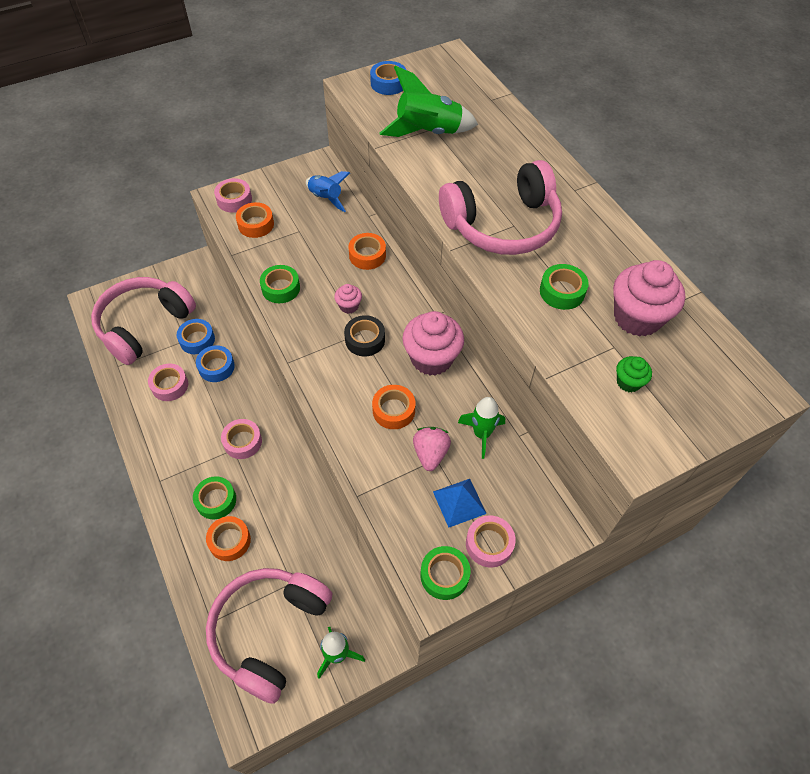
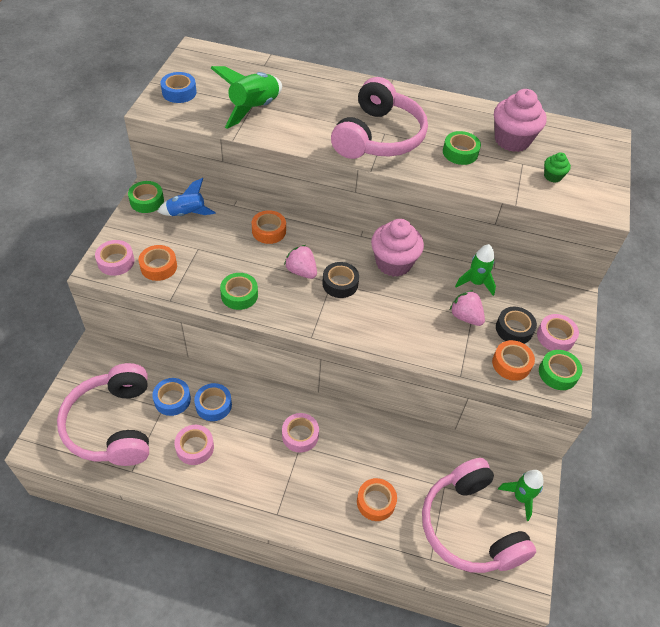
camera: 50 degrees left, 5 degrees down
(216, 500) = (333, 487): green tape -> green tape (147, 201)
(349, 306) = (301, 271): pink cupcake -> pink strawberry
(393, 410) = (413, 310): orange tape -> orange tape (511, 364)
(459, 502) = (514, 329): blue pyramid -> black tape

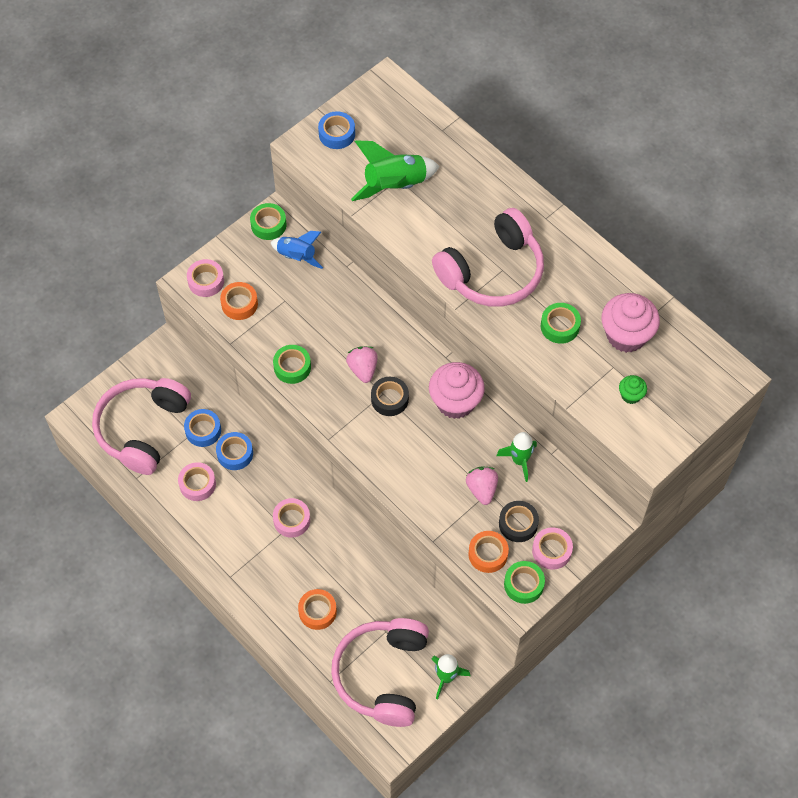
camera: 35 degrees right, 10 degrees up
(269, 231) = (361, 311): orange tape -> none

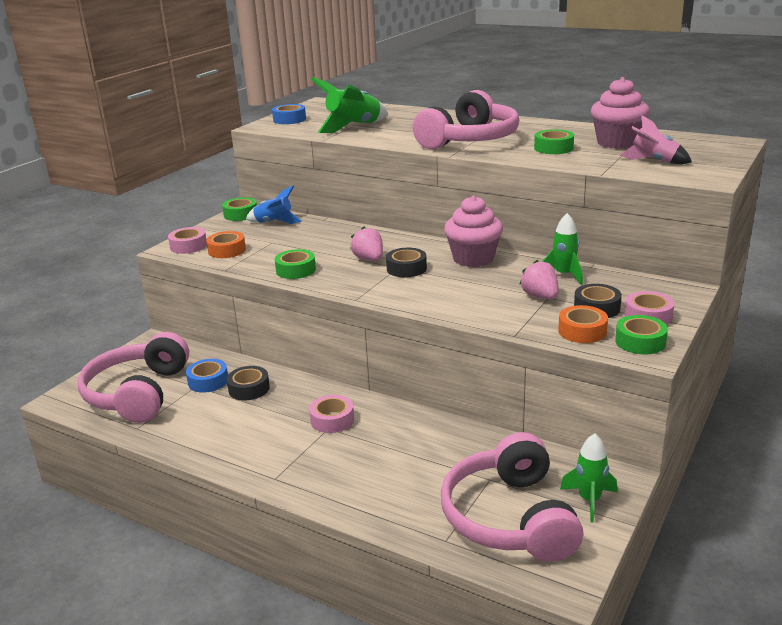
camera: 15 degrees left, 35 degrees down
(197, 484) = (212, 417): pink tape -> none
(235, 453) = (249, 389): blue tape -> black tape
(317, 611) = (397, 482): orange tape -> none
(631, 395) = (654, 161): green cupcake -> pink rocket

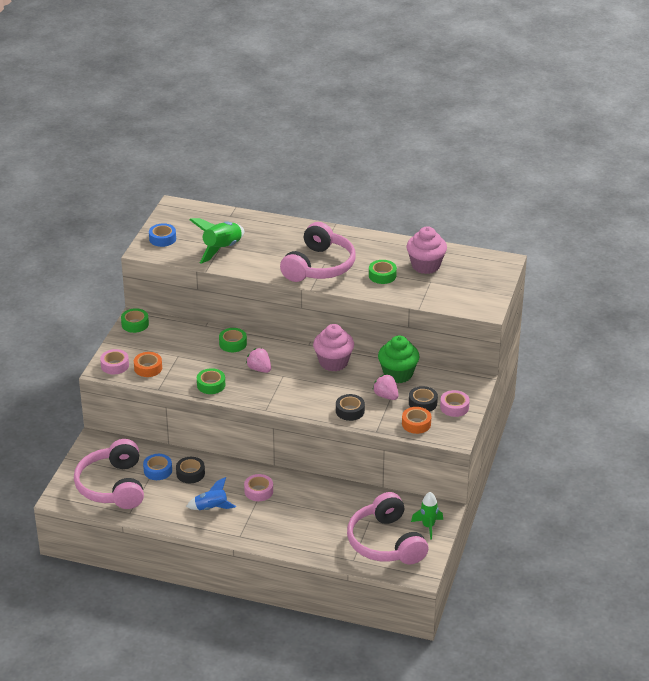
camera: 15 degrees left, 10 degrees up
(274, 222) = (168, 332): blue rocket -> blue rocket (211, 508)
(406, 268) = (289, 376): black tape -> black tape (350, 411)
(563, 275) = (398, 374): green rocket -> green cupcake
(640, 342) = (451, 429): green tape -> green tape (233, 343)
(654, 161) = (452, 290): pink rocket -> none

